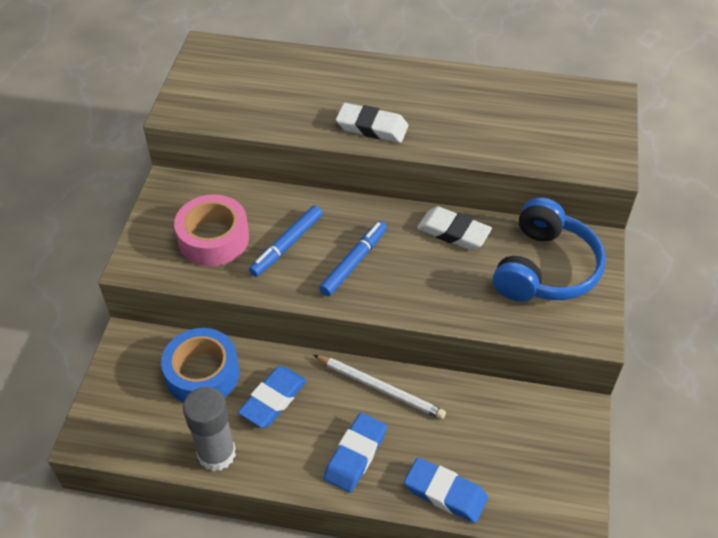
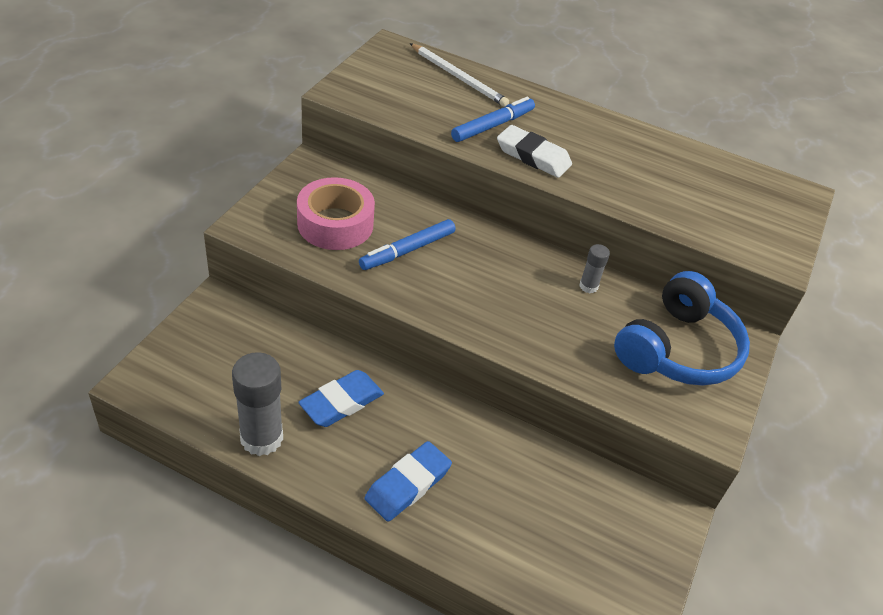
camera: 10 degrees right, 5 degrees down
(202, 374) = (278, 356): blue tape -> none
(354, 262) = (471, 286): blue marker -> blue marker (492, 126)
(380, 388) = (459, 425): white pencil -> white pencil (458, 77)
(445, 493) = (492, 555): blue eraser -> none
(453, 232) = (588, 286): white eraser -> grey glue stick

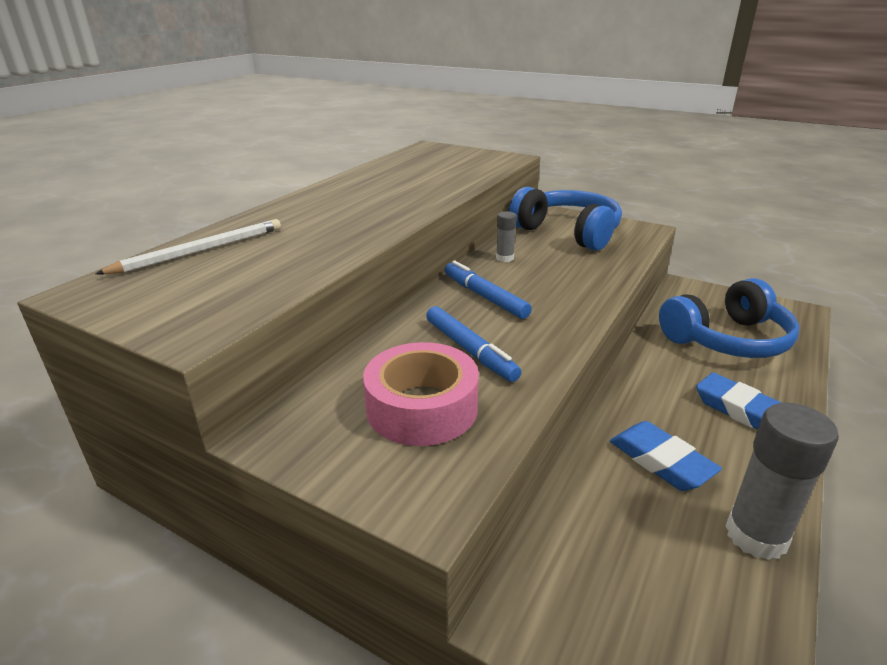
camera: 80 degrees left, 15 degrees down
(492, 126) = (315, 236): blue marker -> blue marker (484, 297)
(533, 156) = (377, 221): white eraser -> none
(541, 518) = (727, 340): none -> blue headphones

